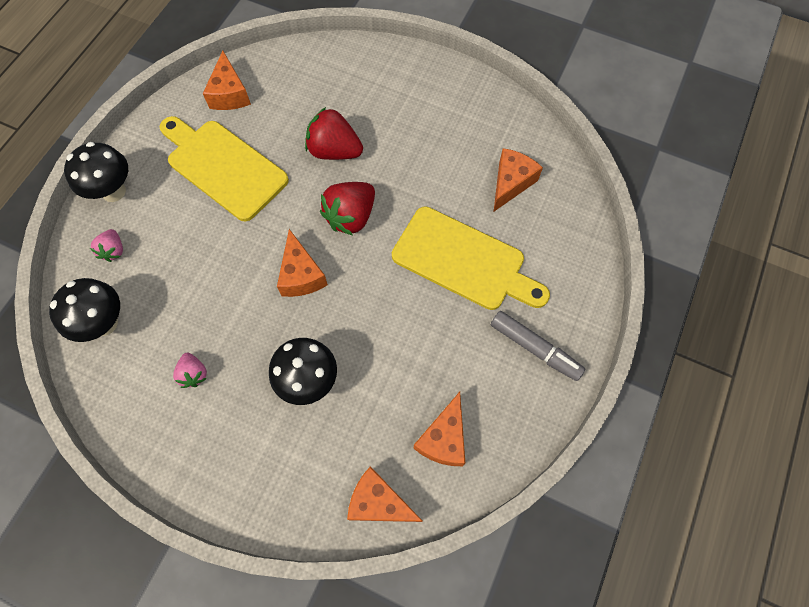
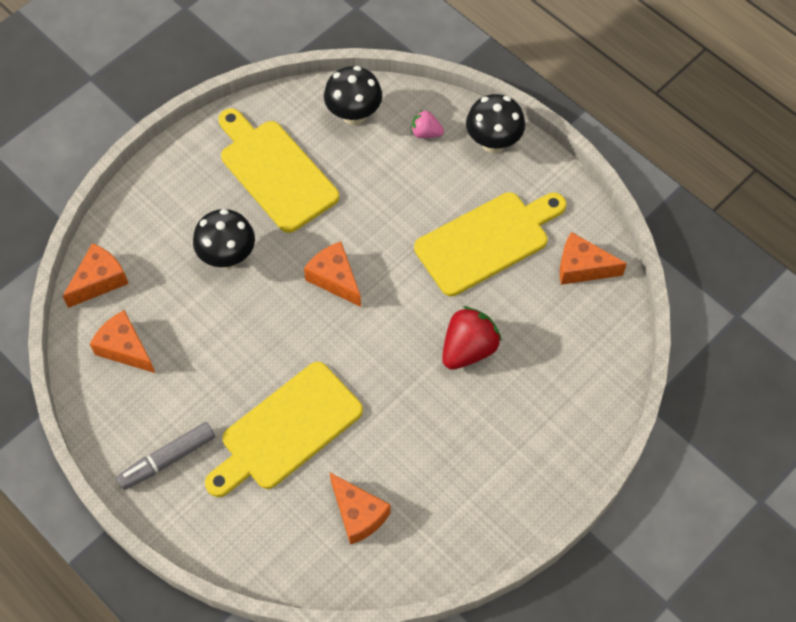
camera: 110 degrees right, 5 degrees down
(194, 374) = (275, 172): pink strawberry -> yellow cutting board
(301, 275) = (335, 279): orange cheese -> orange cheese turned 45 degrees clockwise
(351, 217) = (381, 341): red strawberry -> none

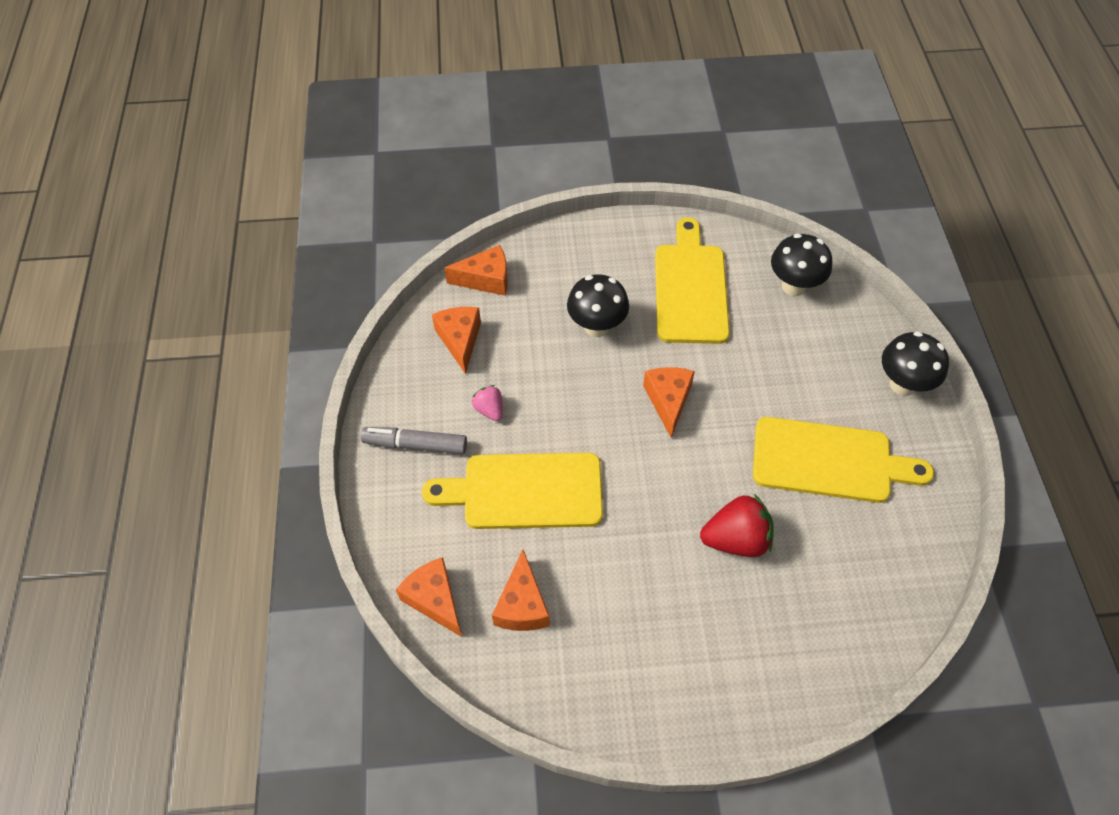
camera: 40 degrees right, 5 degrees down
(426, 133) = (846, 338): pink strawberry -> pink strawberry (489, 410)
(582, 267) = (903, 545): orange cheese -> orange cheese (434, 599)

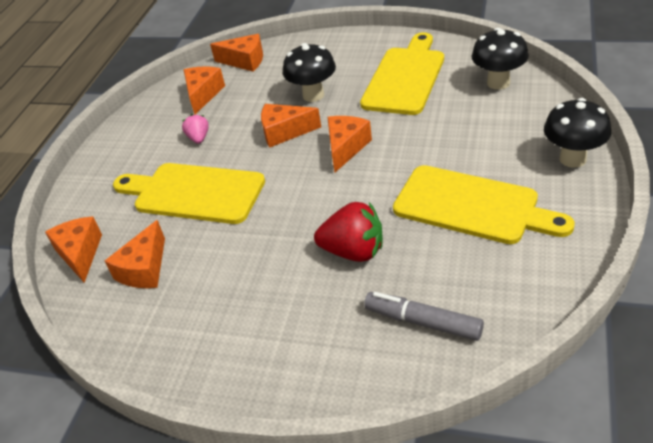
camera: 25 degrees right, 15 degrees down
(415, 444) = (130, 153): grey marker -> grey marker (423, 322)
(588, 387) = (284, 132): none -> orange cheese

